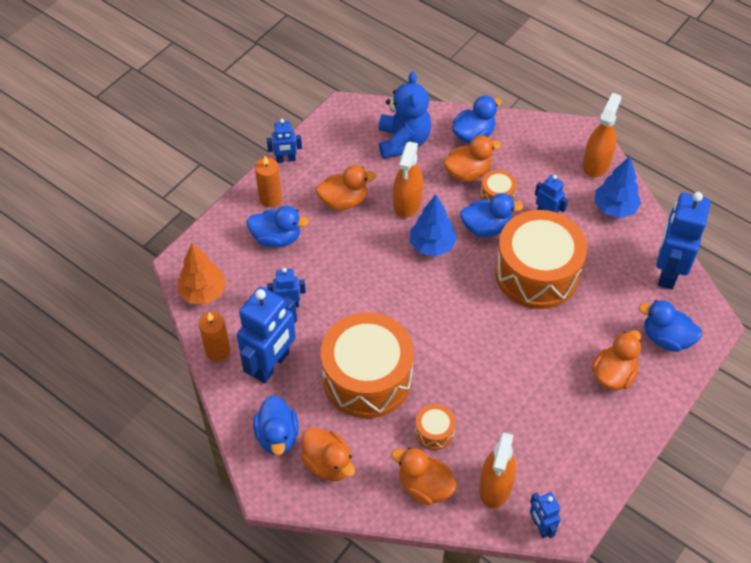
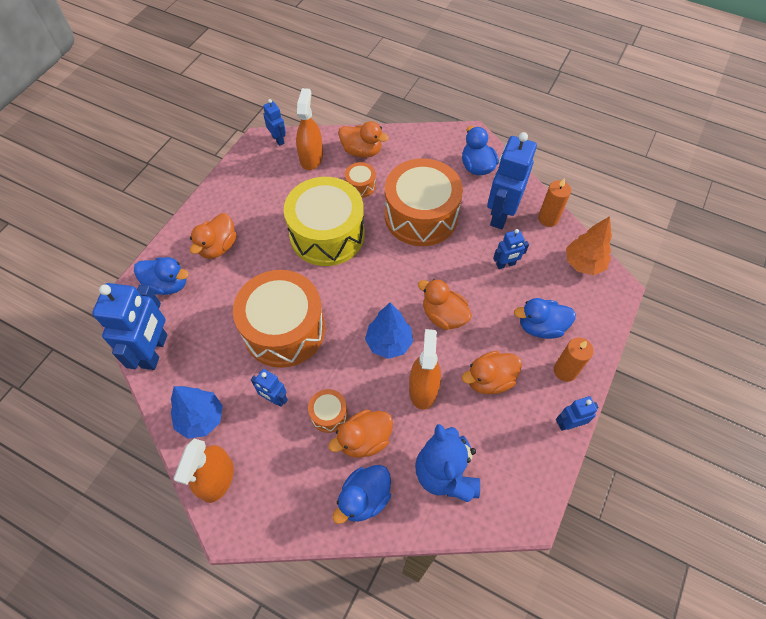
camera: 170 degrees right, 5 degrees up
(328, 464) = (434, 155): orange duck -> orange duck (443, 316)
(483, 371) = (327, 234): none -> yellow drum
(486, 228) = (337, 372): blue duck -> none

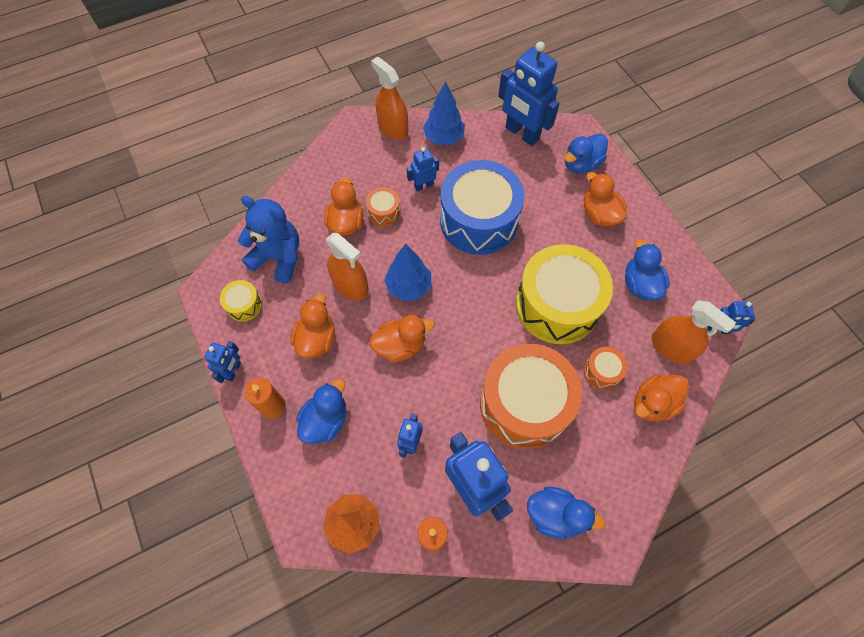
camera: 125 degrees right, 5 degrees up
(284, 329) = (478, 220): orange drum -> blue drum
(364, 498) = (308, 200): blue duck -> blue duck (640, 284)
(512, 465) = (244, 305): none -> yellow drum

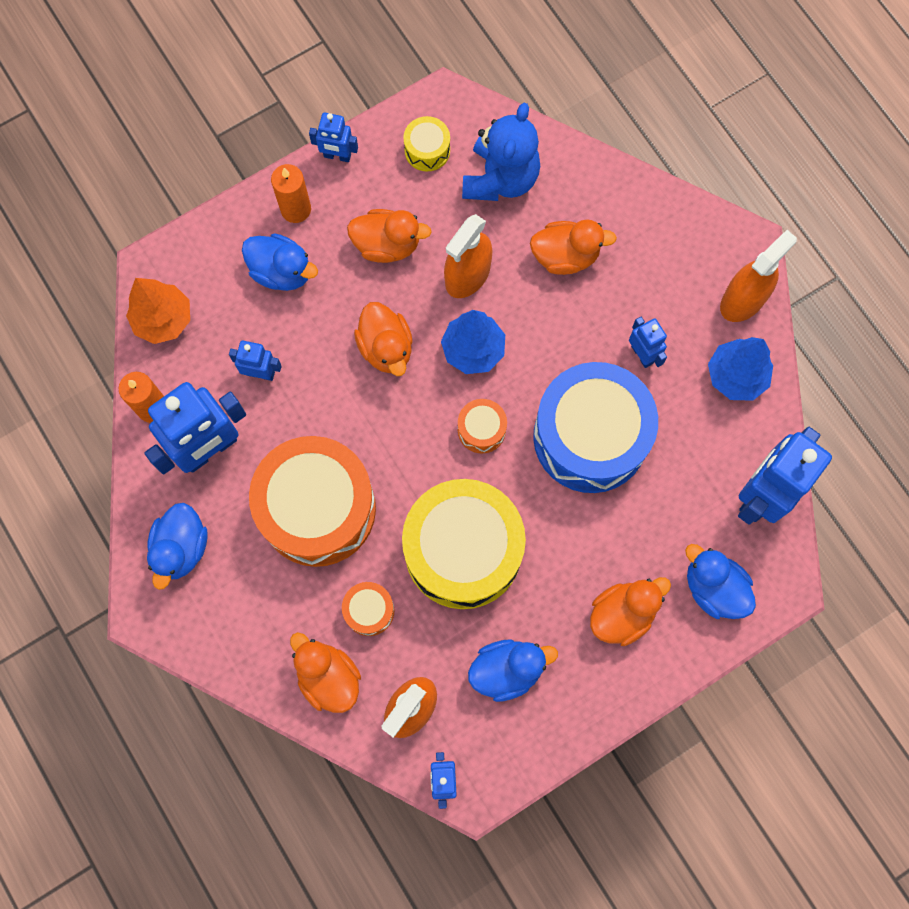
camera: 85 degrees right, 10 degrees up
(384, 212) = (589, 304): orange drum -> orange drum (481, 429)

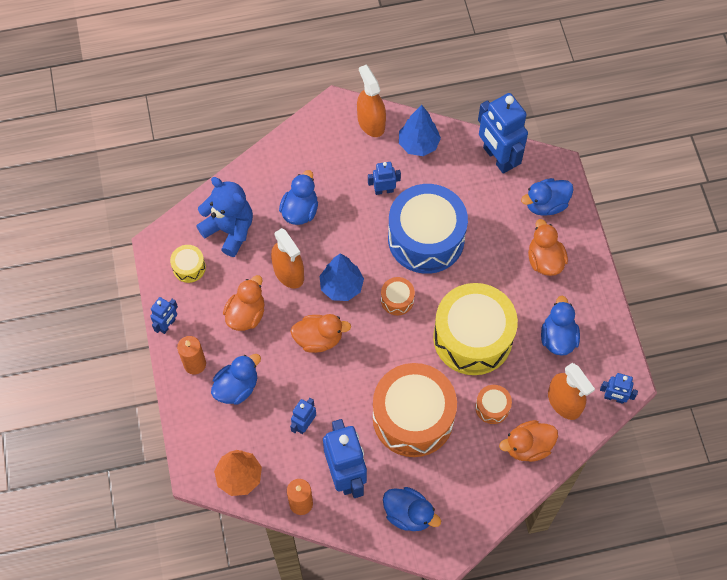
camera: 70 degrees left, 10 degrees down
(565, 256) = (300, 210): orange duck -> blue duck

